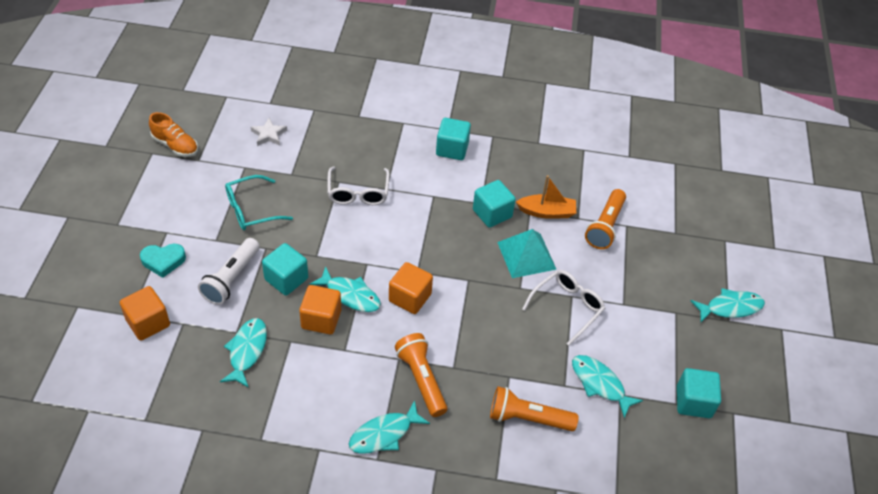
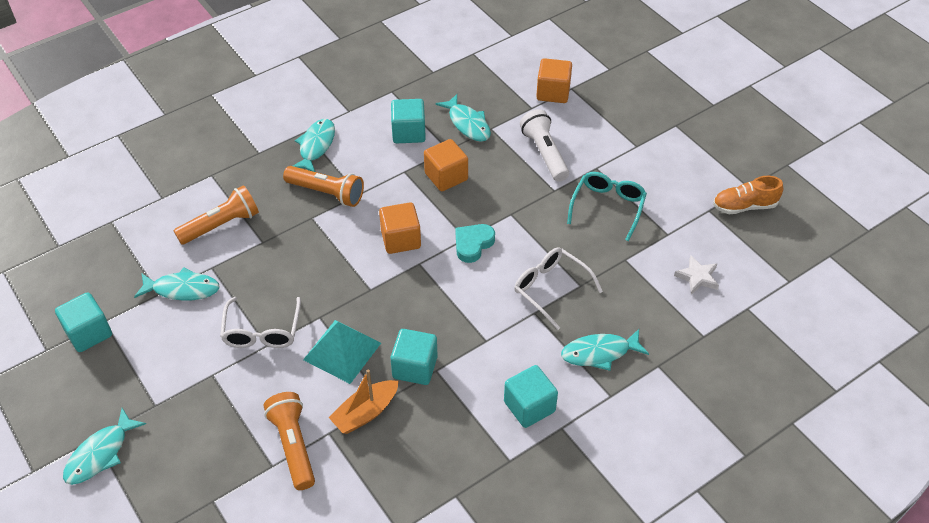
camera: 140 degrees right, 0 degrees up
(163, 261) = (606, 129): turquoise heart -> turquoise heart (473, 244)
(286, 279) = (508, 182): turquoise cube -> turquoise cube (408, 132)
(350, 295) = (447, 207): turquoise fish -> turquoise fish (599, 353)

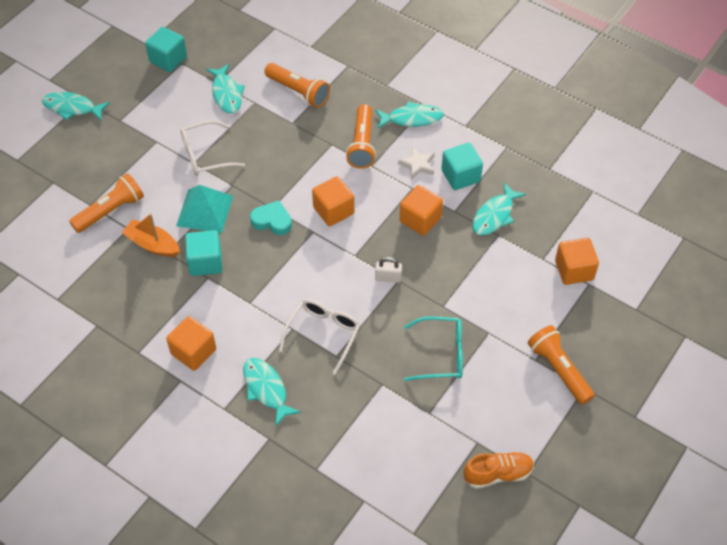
camera: 70 degrees right, 5 degrees up
(473, 244) = (350, 263): turquoise heart -> turquoise heart (272, 221)
(504, 220) = (388, 278): none -> white padlock
(529, 406) = (193, 352): turquoise cube -> orange cube
(544, 153) = (486, 286): white flashlight -> none
(652, 135) = (559, 370): none -> orange flashlight
(697, 277) = (385, 449): white star -> white star (417, 165)
(744, 206) = (497, 474): orange shoe -> orange shoe turned 105 degrees clockwise

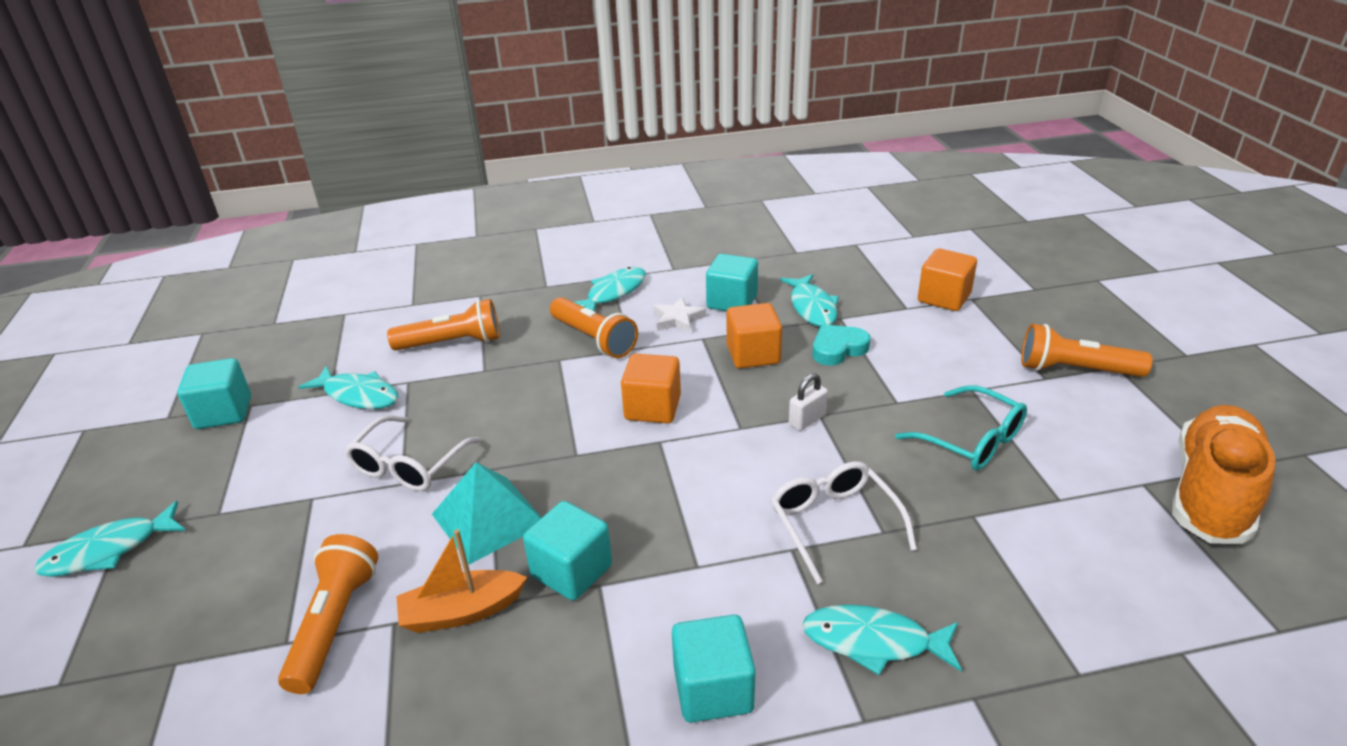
camera: 45 degrees left, 20 degrees down
(193, 352) = (713, 689): orange cube -> turquoise cube
(272, 221) = (595, 466): turquoise heart -> turquoise heart (838, 349)
(441, 354) = (971, 440): turquoise glasses -> turquoise glasses turned 90 degrees clockwise
(497, 474) = (1211, 493): orange shoe -> orange shoe, size x1.68

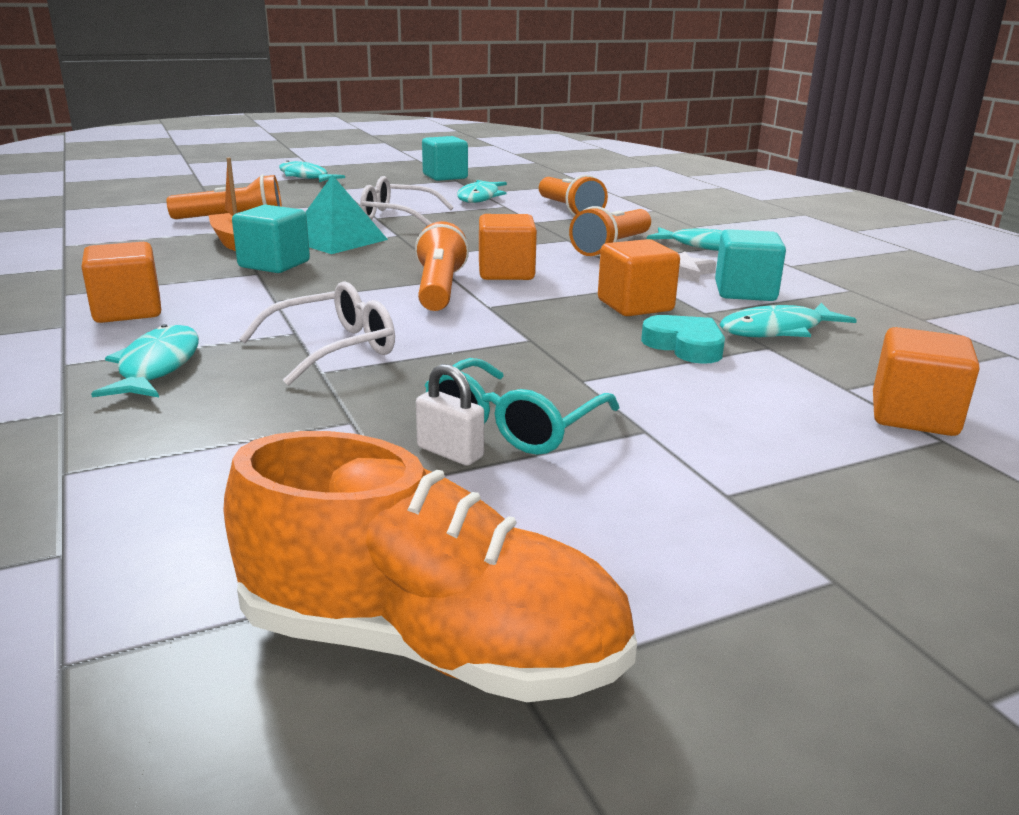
camera: 75 degrees right, 10 degrees down
(713, 689) = (128, 311): turquoise cube -> orange cube
(807, 420) = (516, 333): white padlock -> white padlock (450, 452)
(1075, 370) = (779, 528): orange flashlight -> orange flashlight (439, 289)

